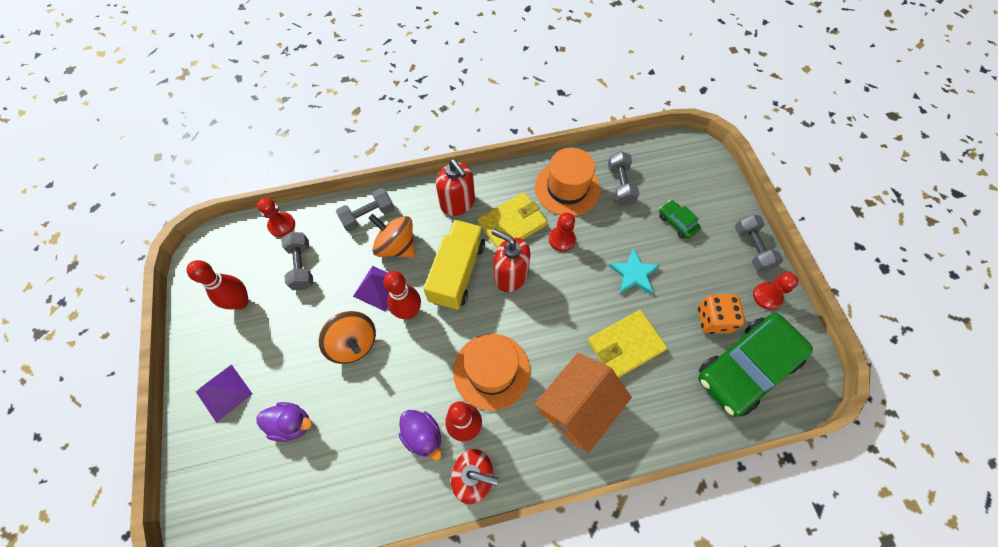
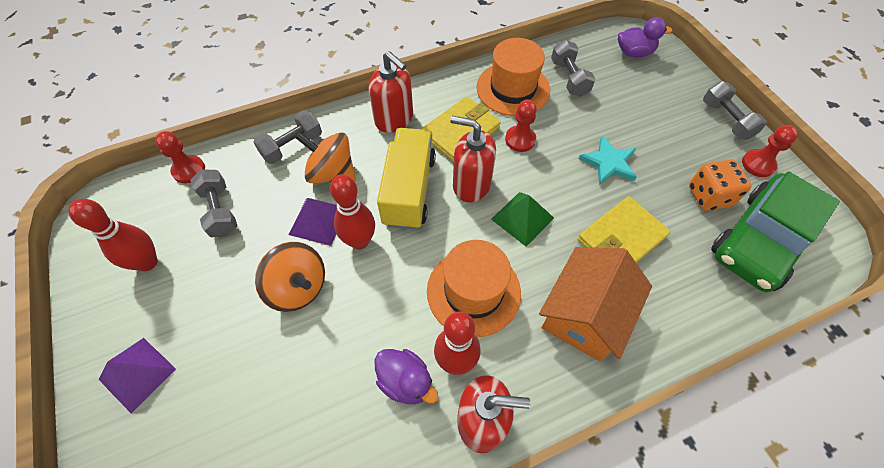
camera: 10 degrees left, 5 degrees down
(292, 424) = (233, 397): purple duck -> purple duck (634, 53)
(546, 313) = (522, 218): none -> green pyramid
(677, 222) = (640, 106): green car -> none

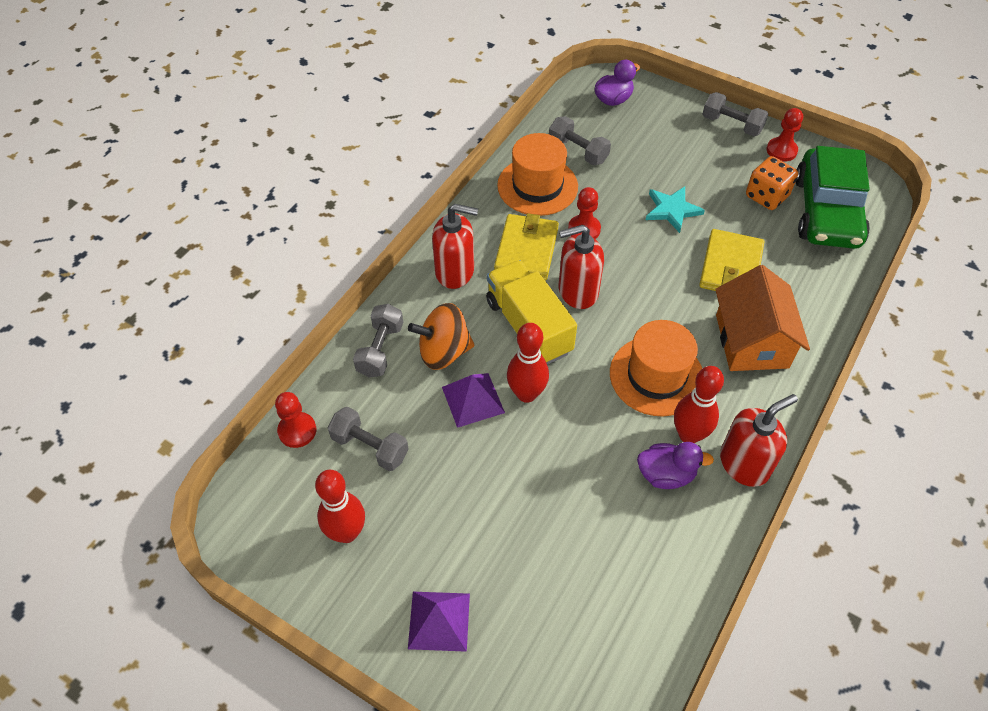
camera: 35 degrees left, 5 degrees down
(298, 287) = (510, 463): orange spinning top -> none
(522, 218) = (643, 295): green pyramid -> none

